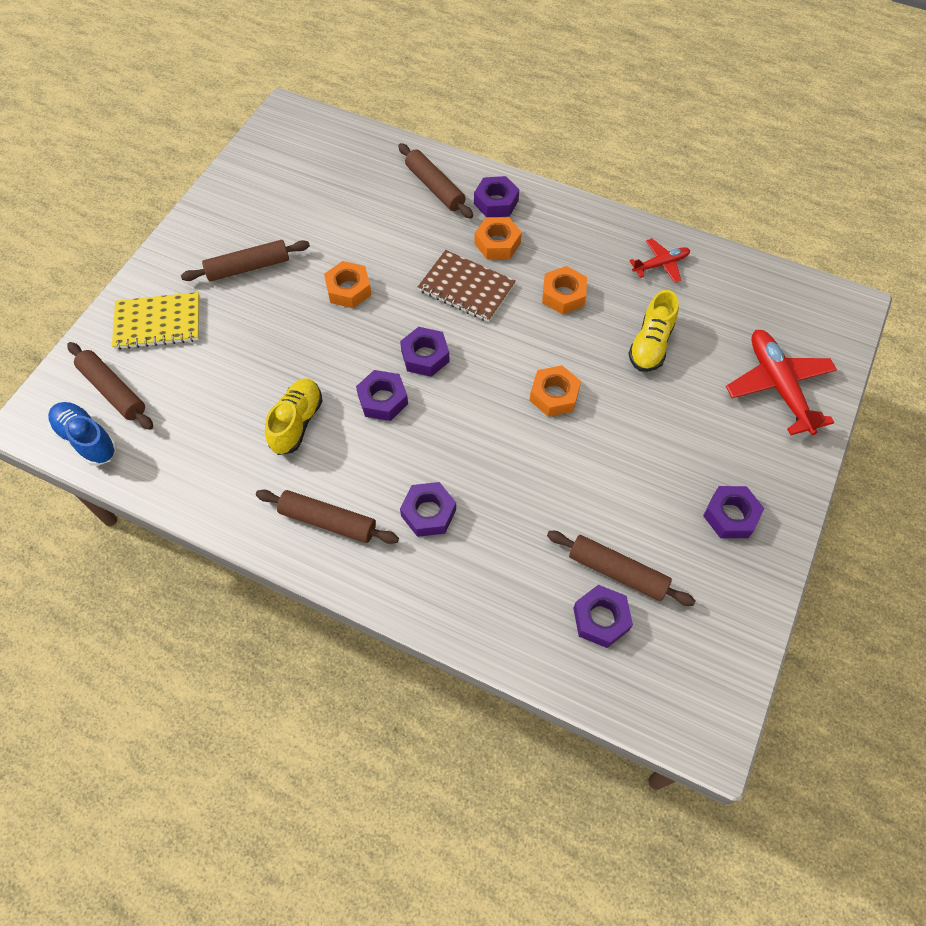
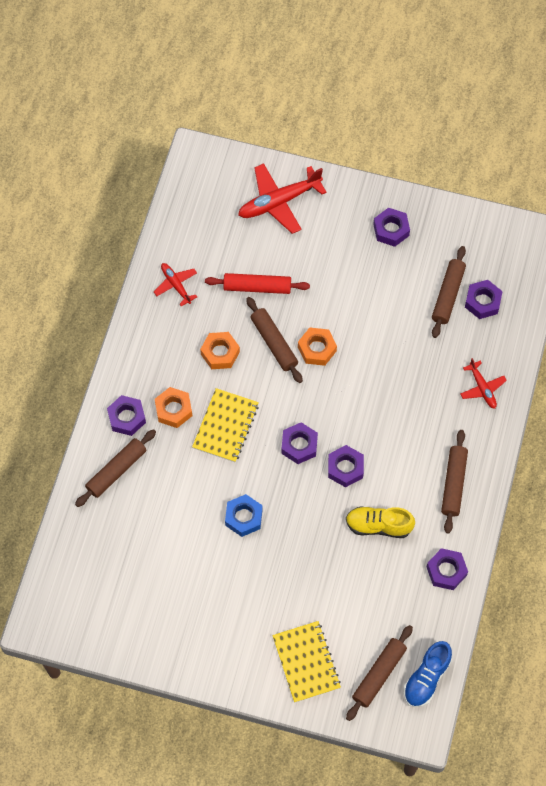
camera: 100 degrees left, 5 degrees up
(248, 267) = (234, 605): brown rolling pin -> brown rolling pin (274, 343)
(348, 289) = (243, 517): orange nut -> blue nut
(428, 513) = (432, 418): purple nut -> purple nut (446, 571)
(461, 588) = (482, 388): none -> red plane
(466, 288) = (226, 426): brown notebook -> yellow notebook
(650, 344) = (257, 287): yellow shoe -> red rolling pin

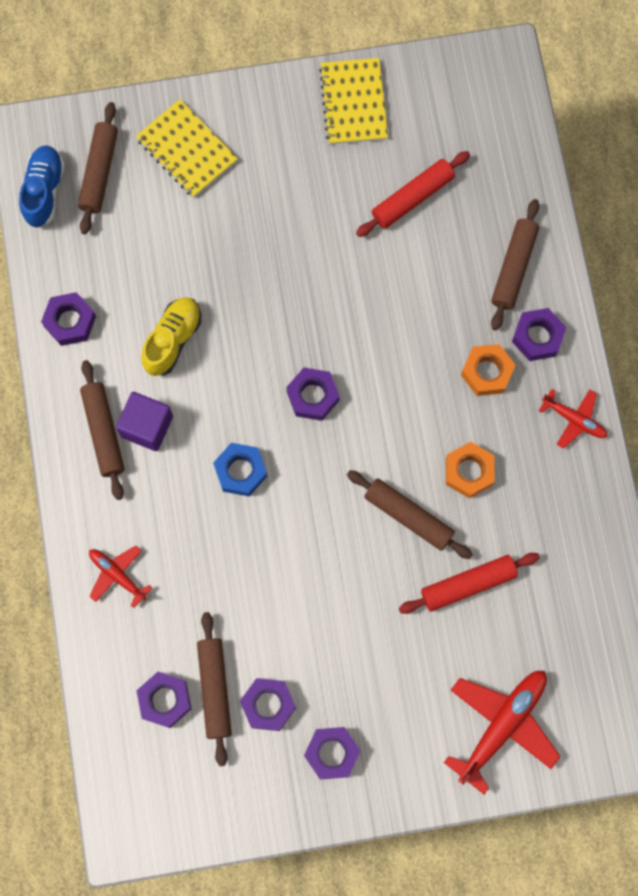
camera: 155 degrees right, 10 degrees up
(160, 551) = (412, 198): none -> red rolling pin
(176, 285) = (572, 538): red plane -> red plane (574, 419)
(226, 426) = (413, 380): yellow notebook -> yellow notebook (353, 103)
(243, 517) = (336, 279): blue nut -> blue nut (240, 471)
(317, 349) = (350, 533): orange nut -> none
(345, 468) = (244, 392): purple nut -> purple nut (268, 705)
(378, 526) = (172, 340): yellow shoe -> yellow shoe turned 45 degrees counterclockwise
(422, 474) = (147, 426): none -> purple cube

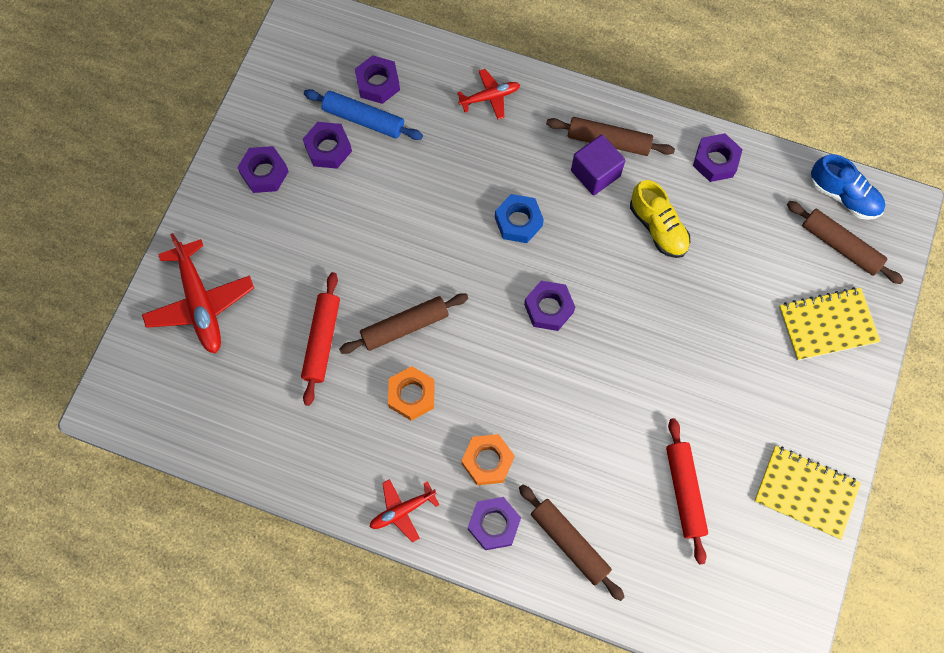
camera: 120 degrees right, 5 degrees down
(215, 689) = (364, 120): brown rolling pin -> blue rolling pin

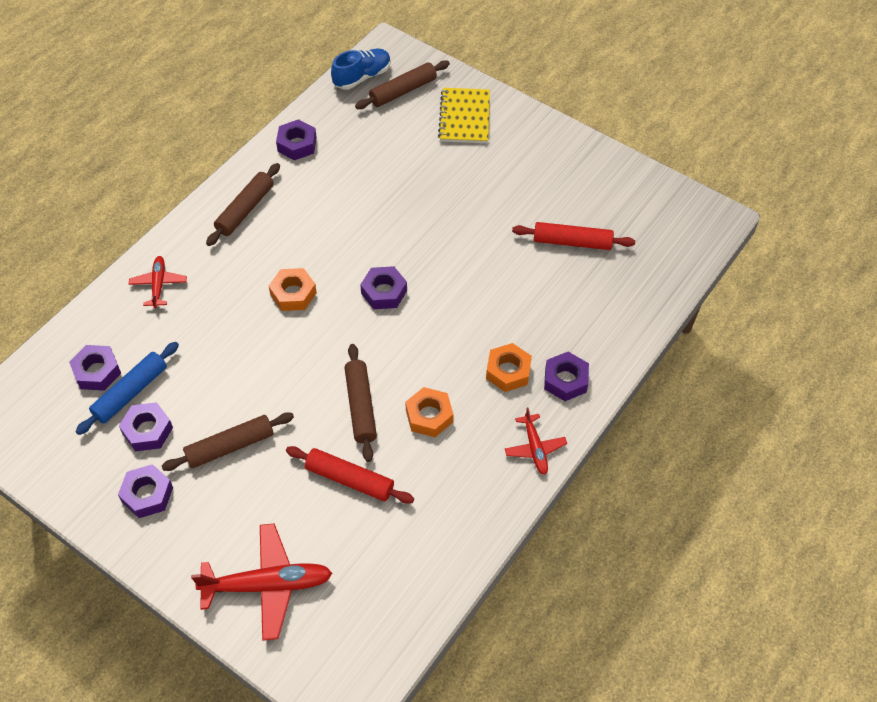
camera: 75 degrees left, 15 degrees down
(518, 222) = (293, 294): blue nut -> orange nut
(569, 543) = (594, 330): brown rolling pin -> brown rolling pin (230, 446)
(595, 173) = (271, 227): purple cube -> none
(657, 227) = (340, 198): yellow shoe -> none
(806, 492) = (593, 168): yellow notebook -> none

